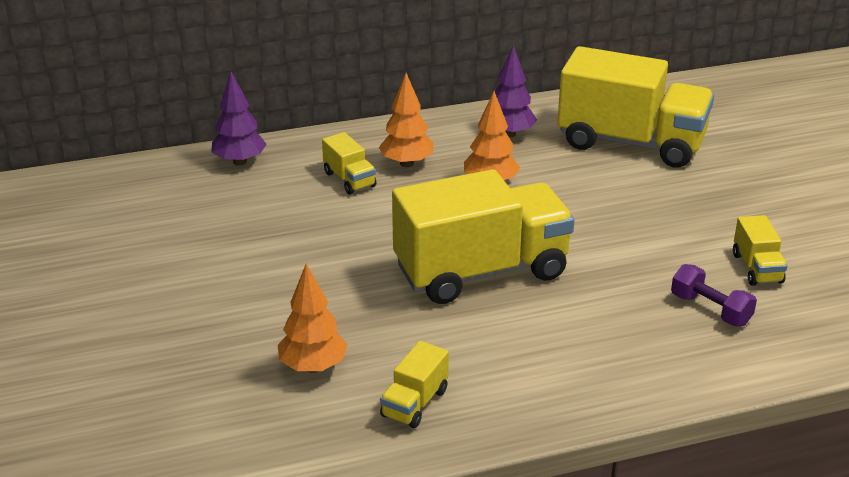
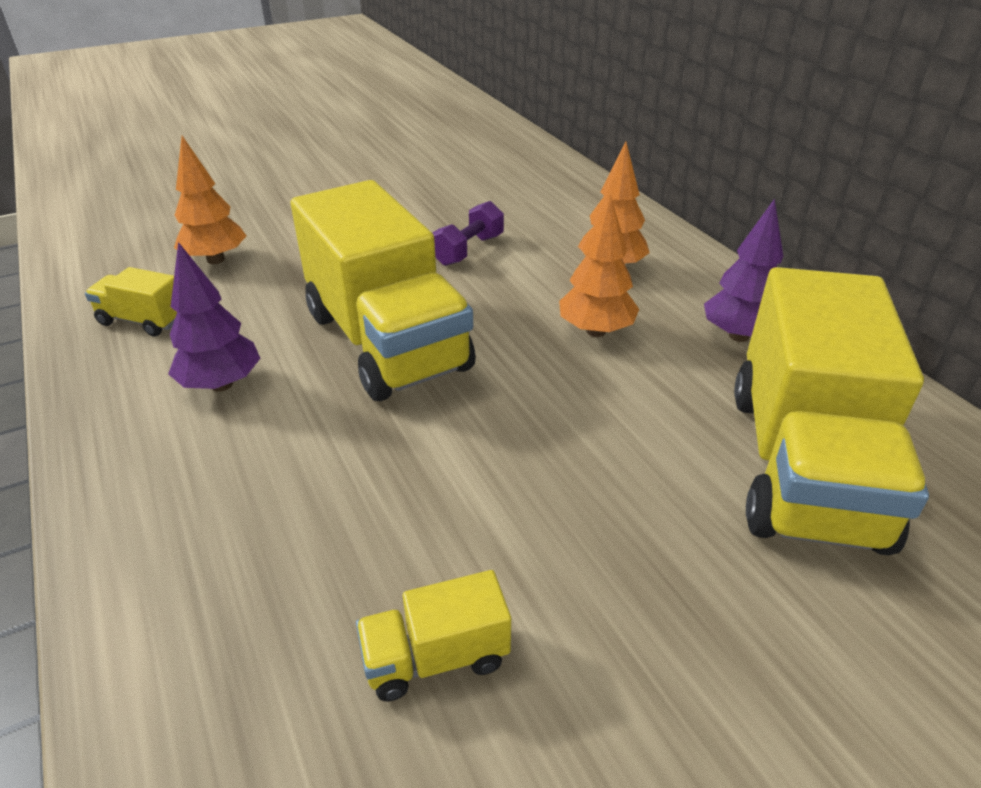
camera: 80 degrees right, 5 degrees up
(240, 161) = (562, 180): purple tree -> purple tree (222, 384)
(349, 179) = (556, 238): yellow truck -> none
(710, 309) = (302, 580): purple dumbbell -> purple dumbbell (468, 250)

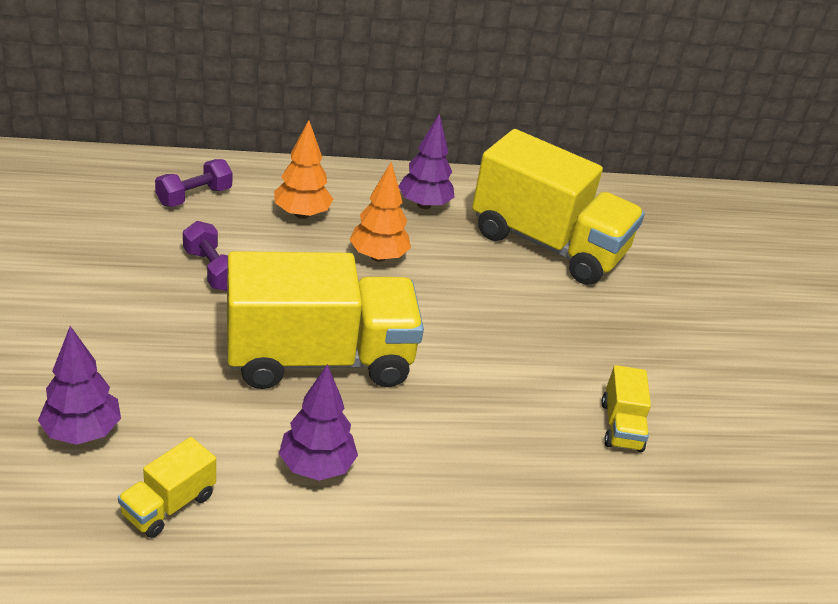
camera: 75 degrees left, 0 degrees up
(215, 259) = (82, 432): orange tree -> purple tree
(566, 212) = (194, 196): none -> purple dumbbell

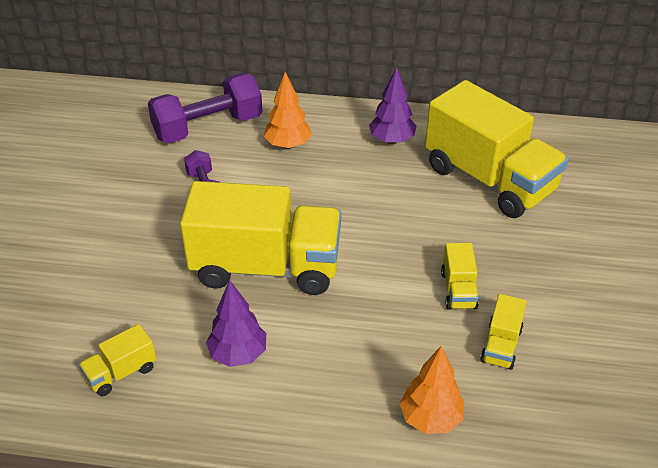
camera: 20 degrees right, 5 degrees up
(82, 432) = (76, 311): purple tree -> none
(194, 196) = (208, 127): purple dumbbell -> purple dumbbell, size x1.84
(378, 256) = (339, 184): orange tree -> orange tree (430, 418)
(554, 368) = (458, 290): none -> yellow truck

